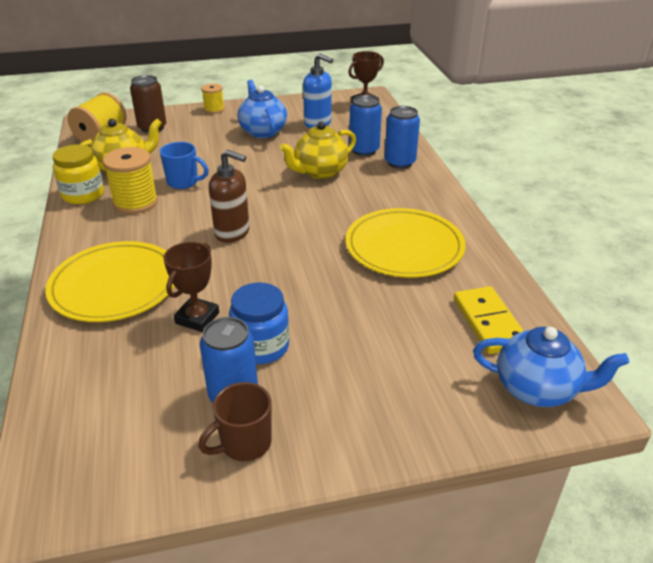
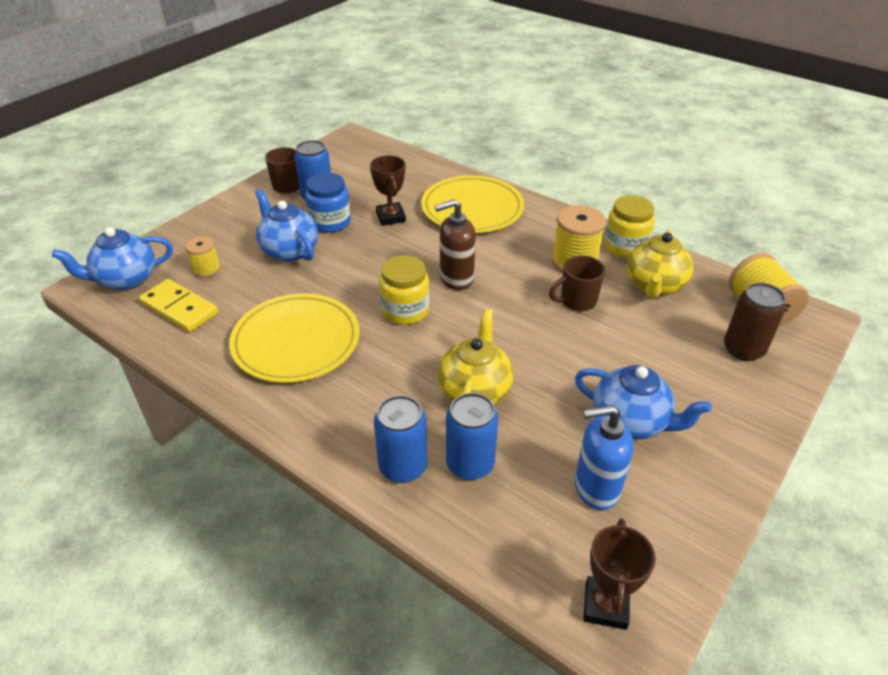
camera: 140 degrees right, 5 degrees up
(183, 182) = (577, 301): blue mug -> brown mug
(214, 109) = (754, 428): yellow spool -> yellow spool (206, 269)
(301, 229) = (405, 310): none -> yellow jar
(337, 333) = (289, 250): none -> blue teapot

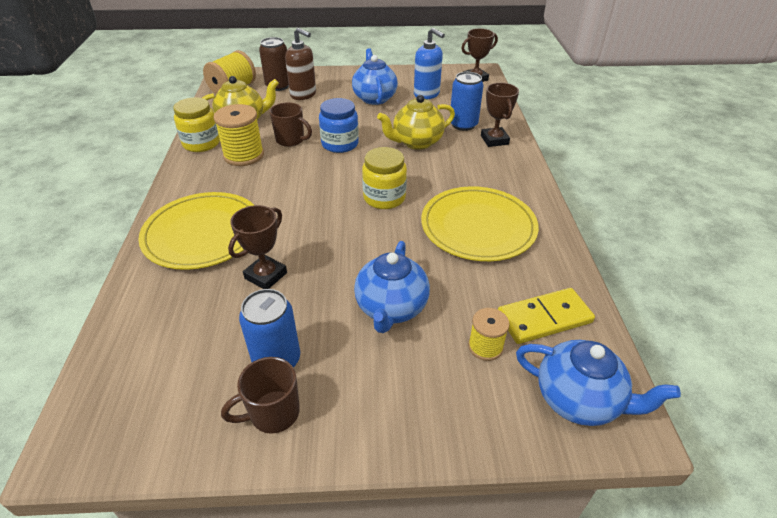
camera: 130 degrees left, 0 degrees up
(179, 308) = (544, 318): yellow domino -> yellow domino turned 75 degrees clockwise
(330, 222) = (316, 313): blue jar -> blue jar (340, 144)
(403, 467) = (494, 140): blue can -> brown trophy
(456, 279) = (321, 194): brown soap dispenser -> brown soap dispenser (303, 95)

